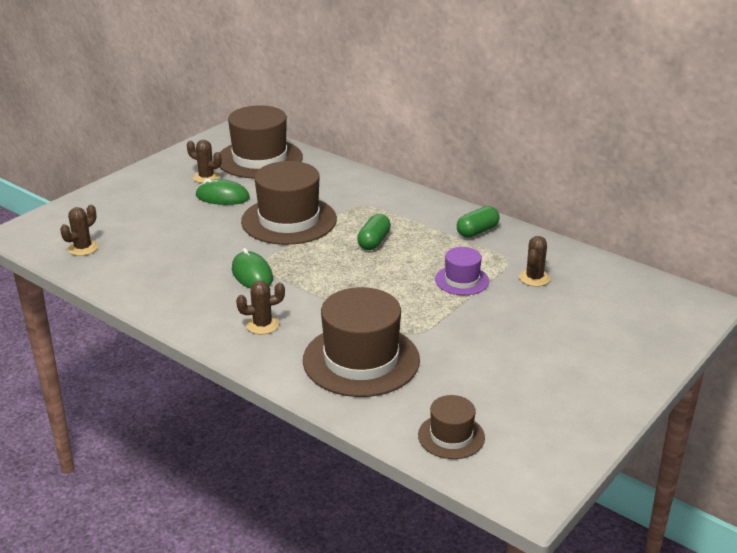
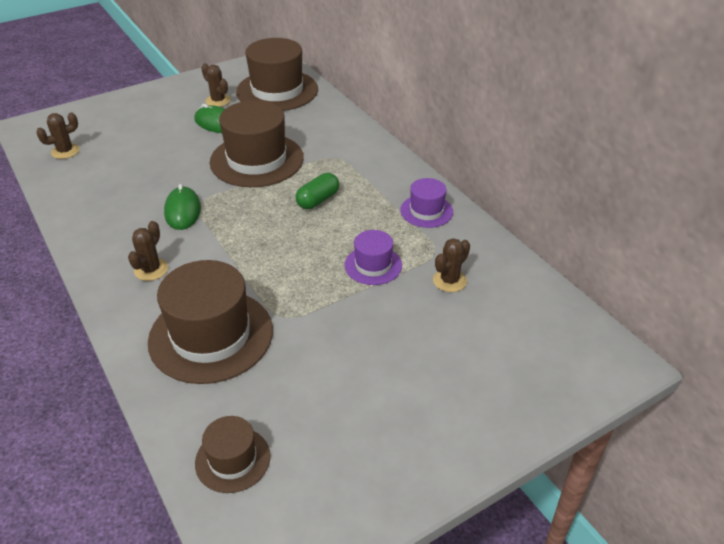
camera: 20 degrees right, 10 degrees up
(262, 325) = (151, 270): brown cactus -> brown cactus turned 75 degrees counterclockwise
(477, 231) = (426, 211): green capsule -> purple hat

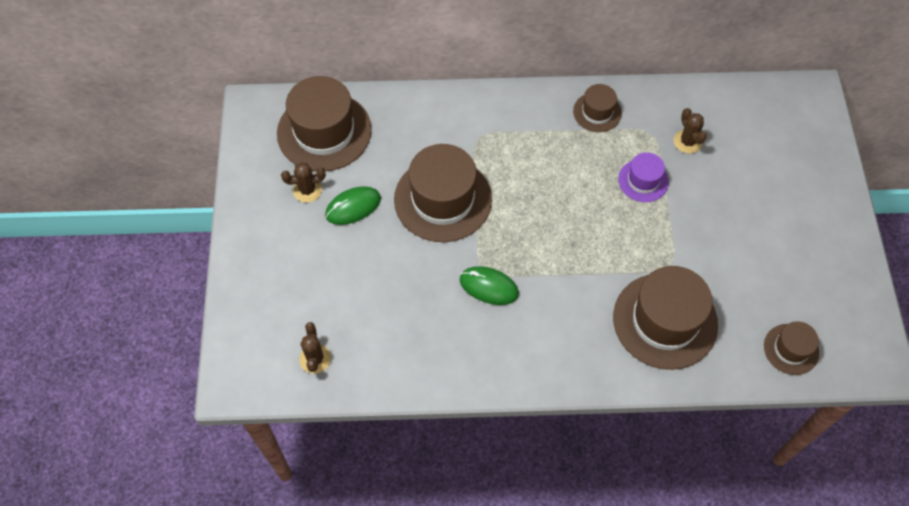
camera: 60 degrees left, 20 degrees up
(151, 270) = (560, 337): brown cactus -> none
(318, 200) = (536, 179): green capsule -> none
(426, 211) = (597, 112): purple hat -> brown hat

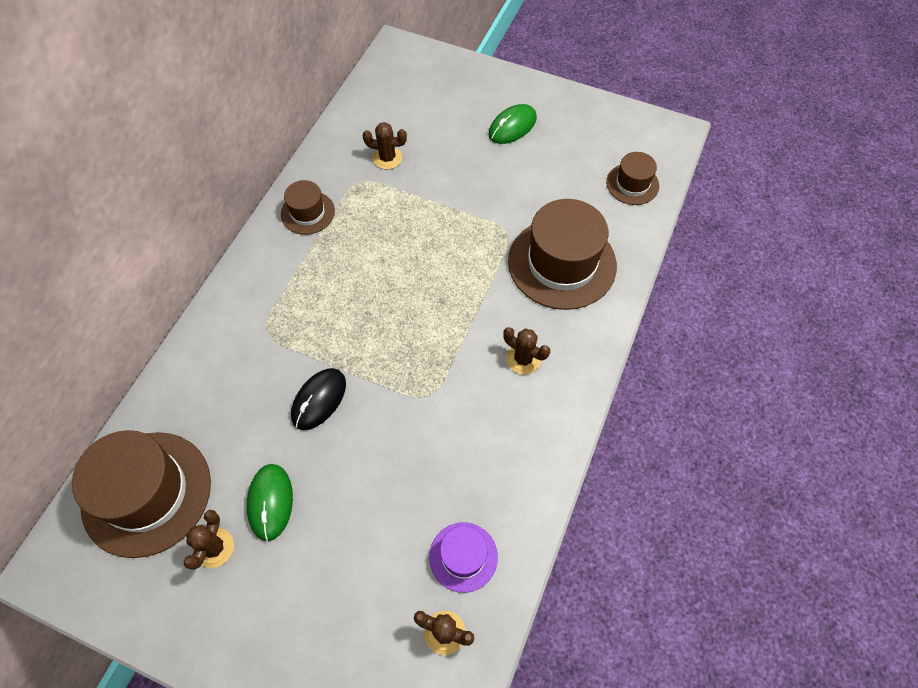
camera: 65 degrees left, 0 degrees up
(443, 199) = (319, 400): brown hat -> black mouse
(489, 287) = (449, 400): green mouse -> green mouse (512, 126)
(554, 326) = (523, 359): none -> brown cactus
(643, 180) = (407, 211): purple hat -> purple hat (463, 556)

